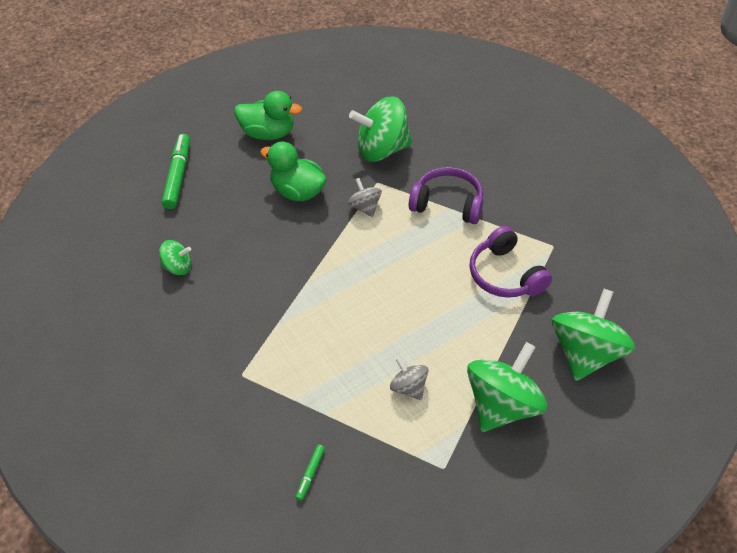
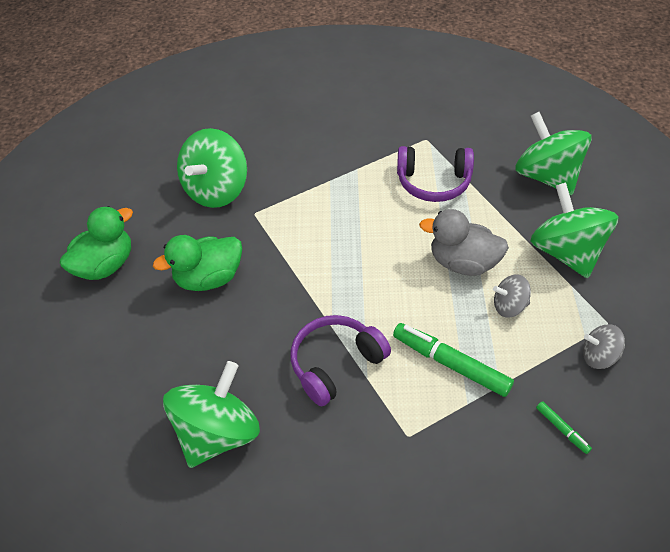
camera: 55 degrees left, 0 degrees up
(178, 176) = (84, 375): green marker -> green marker (451, 364)
(178, 267) = (218, 433): green spinning top -> green spinning top, size x1.98
(365, 207) = (277, 237): grey spinning top -> grey spinning top (599, 356)
(431, 335) = (463, 263): none -> grey duck
(447, 204) = (325, 179): purple headphones -> purple headphones (336, 364)

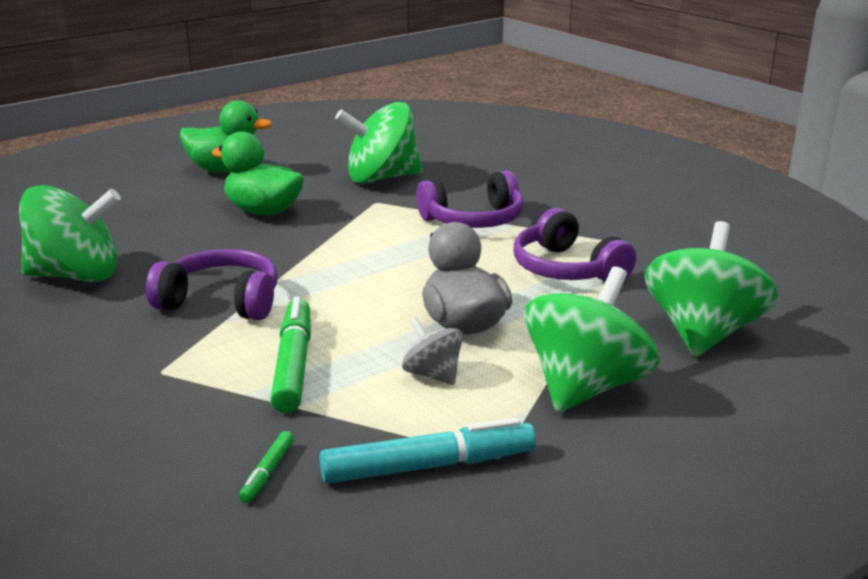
camera: 50 degrees right, 25 degrees down
(330, 183) = (473, 220): none -> purple headphones
(599, 356) = (427, 466): grey spinning top -> turquoise marker

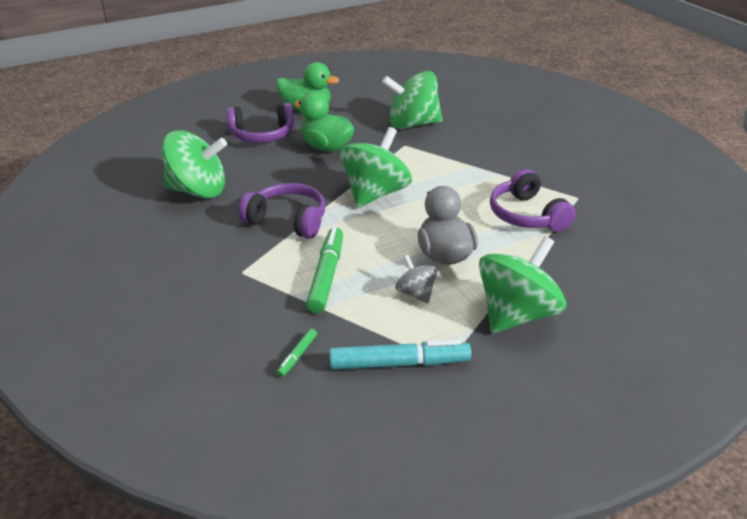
camera: 10 degrees right, 10 degrees up
(473, 220) = (470, 166): purple headphones -> purple headphones (262, 135)
(703, 333) = (610, 279): green spinning top -> green spinning top (375, 193)

